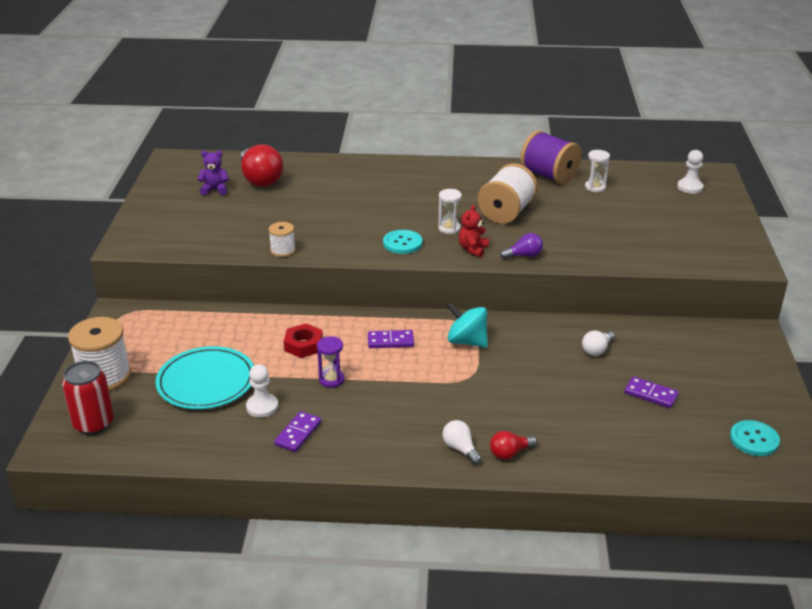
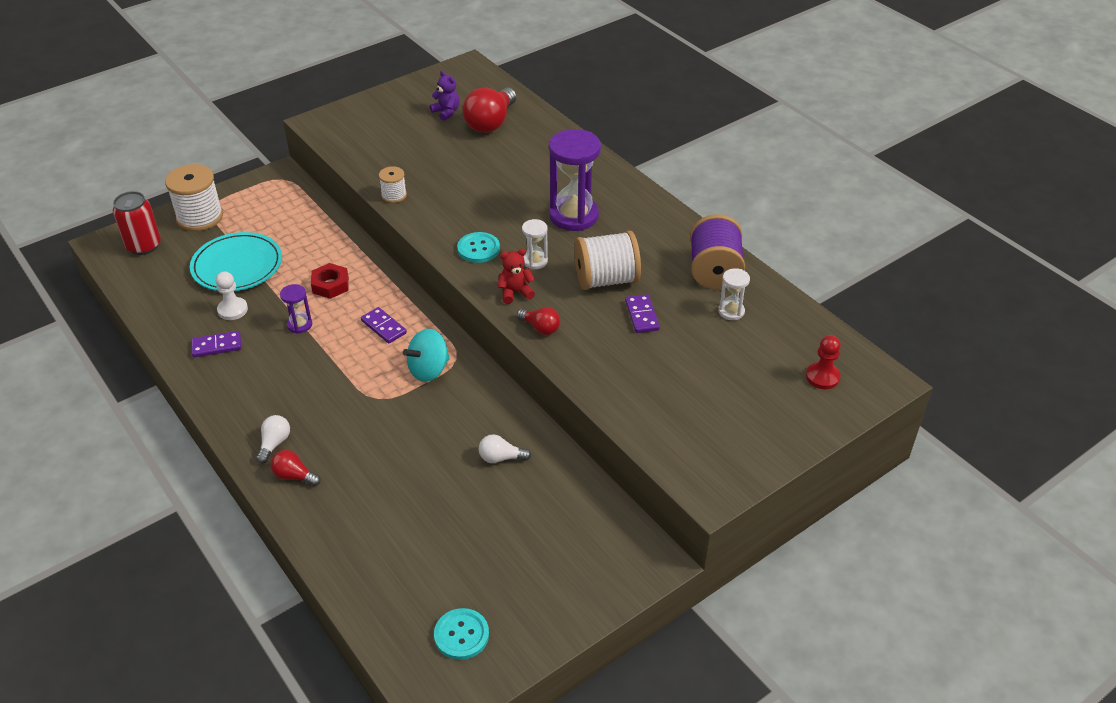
camera: 50 degrees right, 10 degrees up
(420, 195) = (574, 216): none -> purple hourglass
(467, 341) = (429, 370): turquoise spinning top -> turquoise spinning top turned 120 degrees counterclockwise
(524, 255) = (540, 328): purple light bulb -> red light bulb
(651, 394) = (465, 527): purple domino -> purple domino (642, 315)
(690, 187) = (822, 377): white pawn -> red pawn

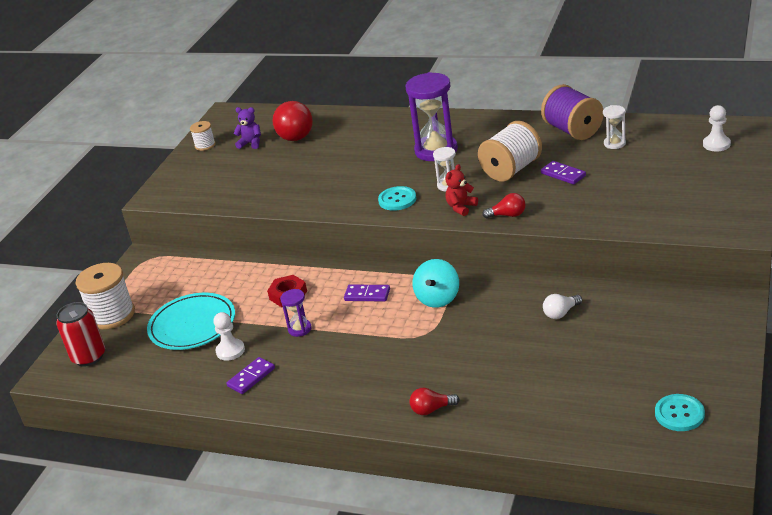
camera: 30 degrees left, 10 degrees down
(274, 444) = (388, 402): white light bulb -> none
(394, 195) = (286, 204): white spool -> white spool (205, 145)
(822, 377) = (716, 144): red pawn -> white pawn

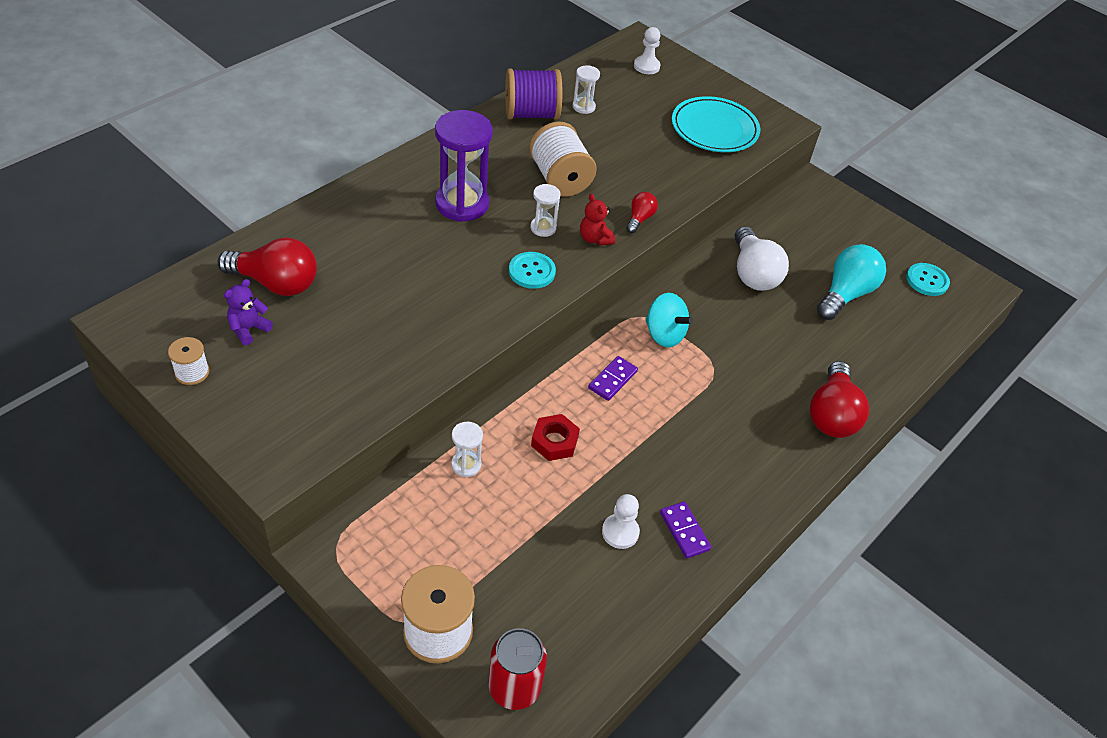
camera: 75 degrees left, 15 degrees up
(192, 325) = (537, 551): turquoise plate -> turquoise plate (714, 128)
(241, 272) = (466, 464): none -> white hourglass
(299, 329) = (628, 457): purple hourglass -> none
(432, 409) = (832, 414): red light bulb -> red light bulb, size x1.96
(561, 313) = (753, 273): white light bulb -> white light bulb, size x1.96
(563, 174) = (604, 157): purple domino -> none
(595, 370) = (845, 294): none -> turquoise light bulb

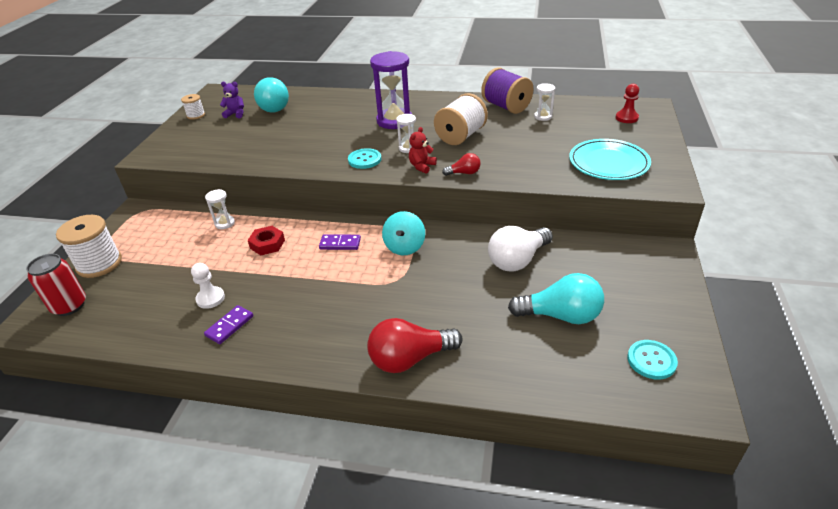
camera: 65 degrees right, 10 degrees down
(276, 283) = (273, 107): red light bulb -> turquoise light bulb
(646, 66) = (626, 118): white pawn -> red pawn

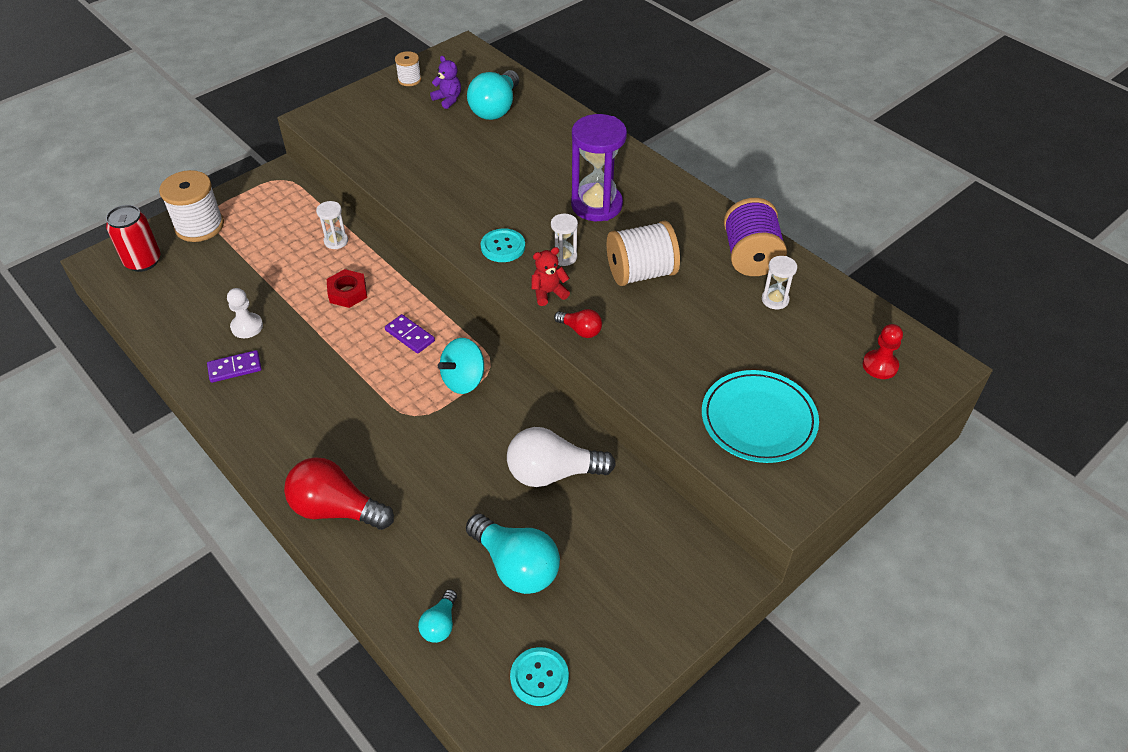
camera: 35 degrees right, 10 degrees up
(560, 374) = (440, 624): none -> turquoise light bulb

